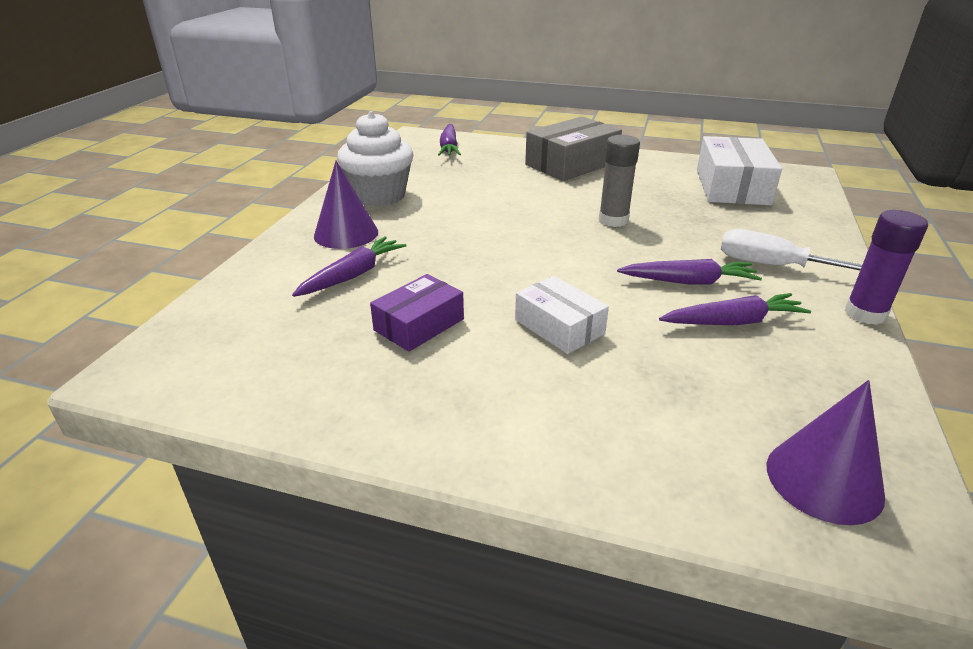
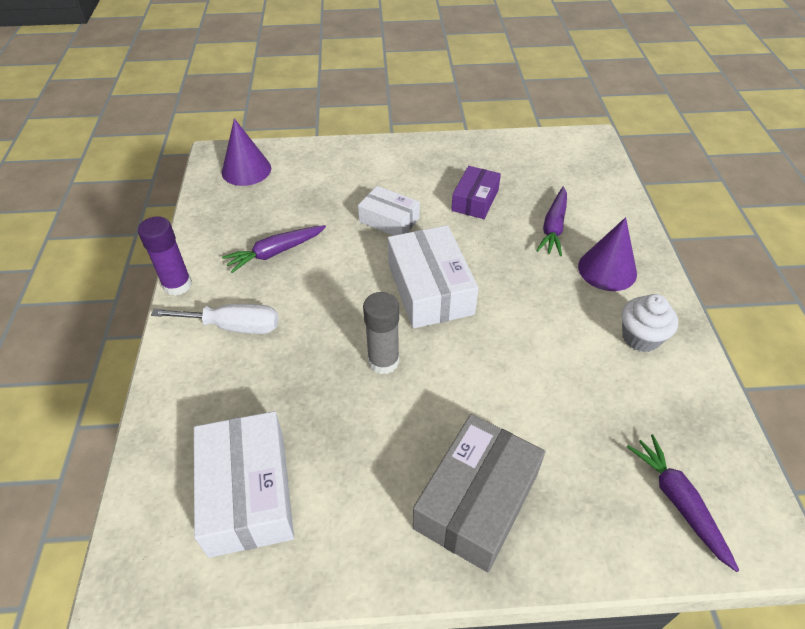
camera: 160 degrees right, 15 degrees up
(379, 195) = (640, 337): white cupcake -> white cupcake, size x0.65
(542, 254) = (430, 289): none -> white box
(689, 282) = (305, 286): purple carrot -> none

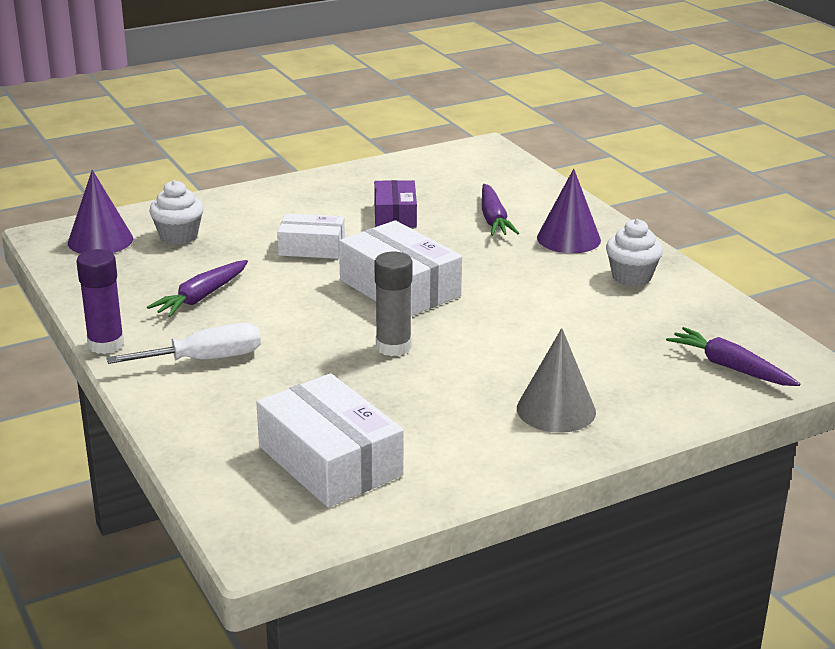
camera: 25 degrees left, 20 degrees down
(301, 180) = (178, 236): none -> white cupcake
(476, 500) = (556, 410): grey box -> grey cone

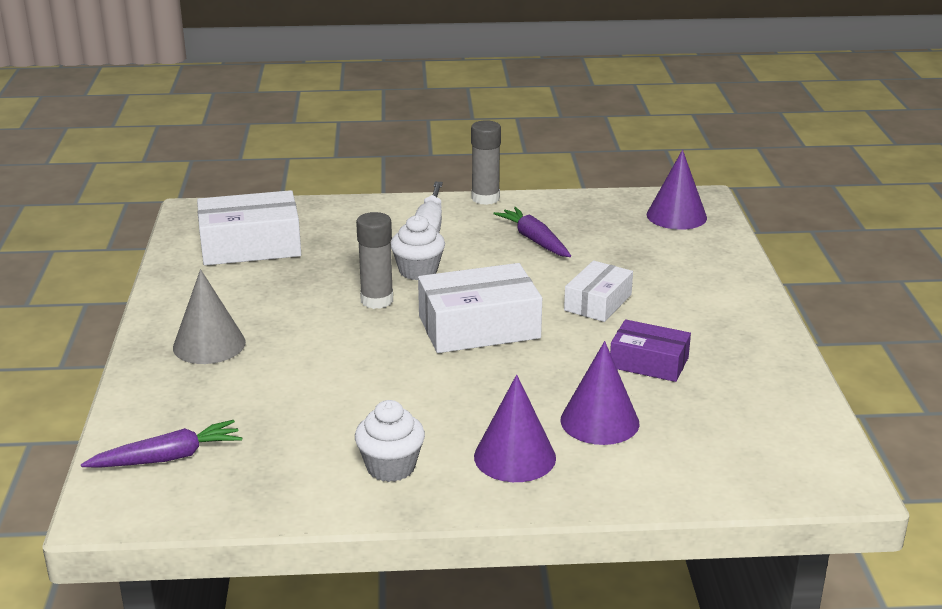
camera: 115 degrees right, 0 degrees up
(106, 344) = (485, 198): purple glue stick -> grey glue stick
(178, 236) = (664, 247): white cupcake -> white cupcake (418, 271)
(493, 219) = (599, 421): purple carrot -> purple cone

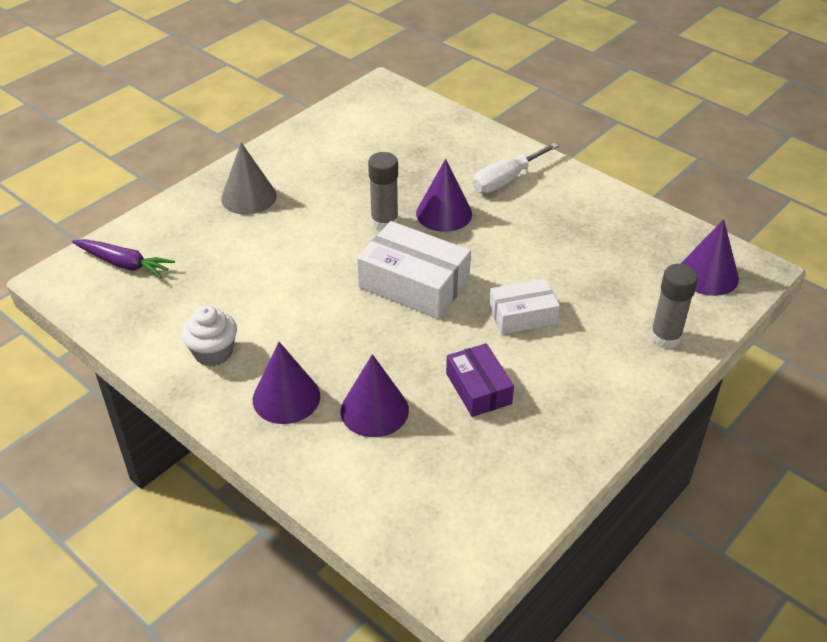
camera: 45 degrees right, 15 degrees up
(250, 246) = (374, 133): white box -> none
(418, 271) = (444, 213): white cupcake -> purple cone
(485, 198) = (583, 176): grey glue stick -> grey glue stick (665, 337)
(534, 240) = (561, 233): purple carrot -> none

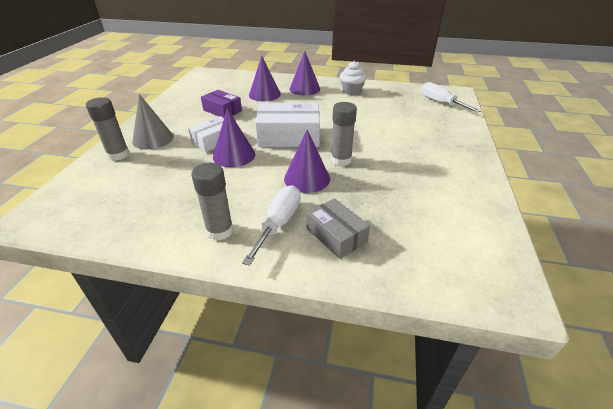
camera: 150 degrees right, 5 degrees down
(124, 264) = (440, 103): purple carrot -> white screwdriver
(248, 197) = (440, 146): grey cone -> grey cone (153, 139)
(464, 155) = (336, 235): none -> grey box
(563, 192) = (220, 231): none -> grey glue stick
(708, 275) = (78, 201): purple cone -> purple cone (234, 155)

